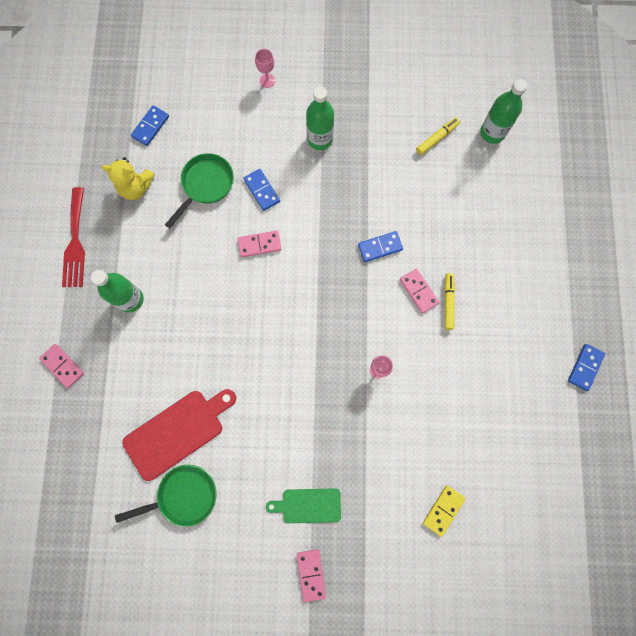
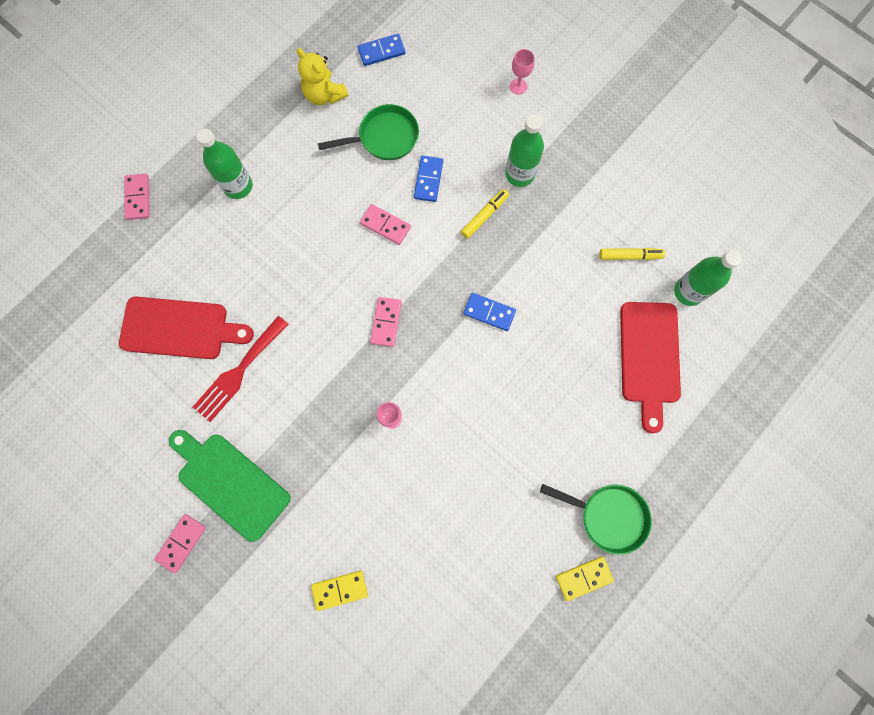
camera: 40 degrees right, 0 degrees up
(75, 242) = (235, 103): red fork -> red fork (239, 372)
(183, 495) = (139, 385): green pan -> green pan (608, 516)
(308, 505) = (230, 483): green cutting board -> green cutting board, size x1.63
(418, 291) = (489, 380): pink domino -> pink domino (386, 322)
(448, 302) = (507, 412): yellow marker -> yellow marker (484, 216)
(505, 194) = (649, 358): none -> red cutting board
(585, 367) = (583, 577): blue domino -> yellow domino

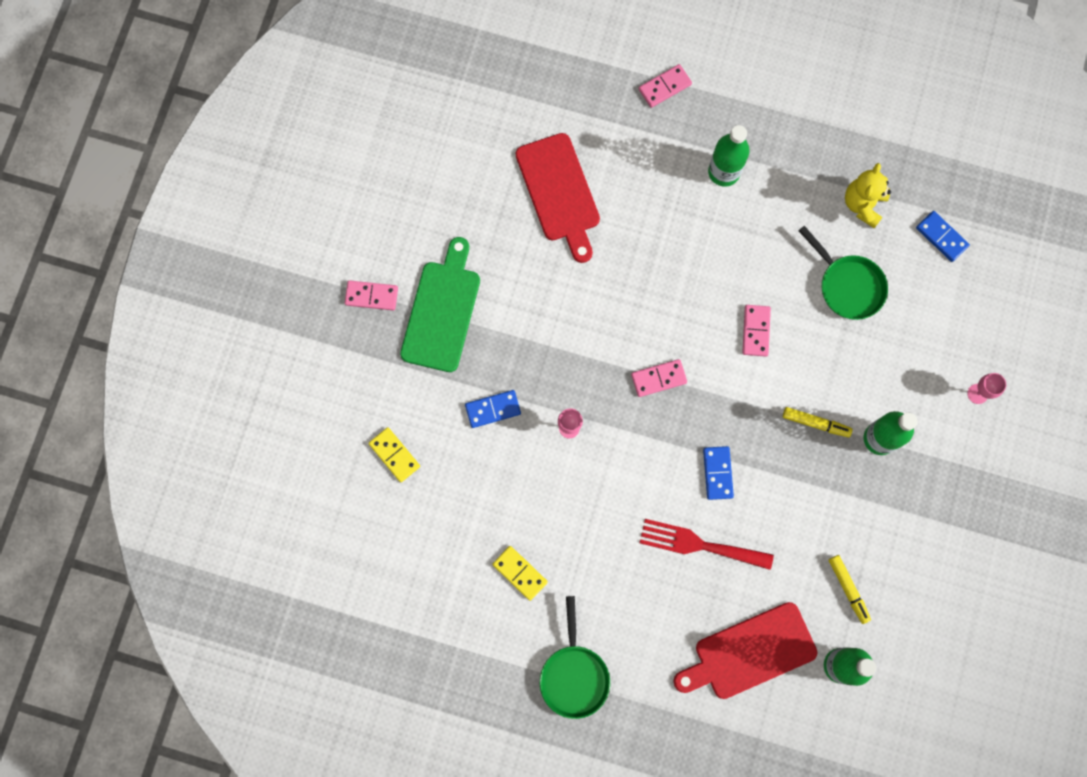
camera: 65 degrees right, 0 degrees up
(239, 372) = (545, 266): red fork -> red fork (699, 544)
(428, 180) = (825, 350): blue domino -> blue domino (493, 409)
(583, 577) = (506, 675): yellow domino -> yellow domino (520, 573)

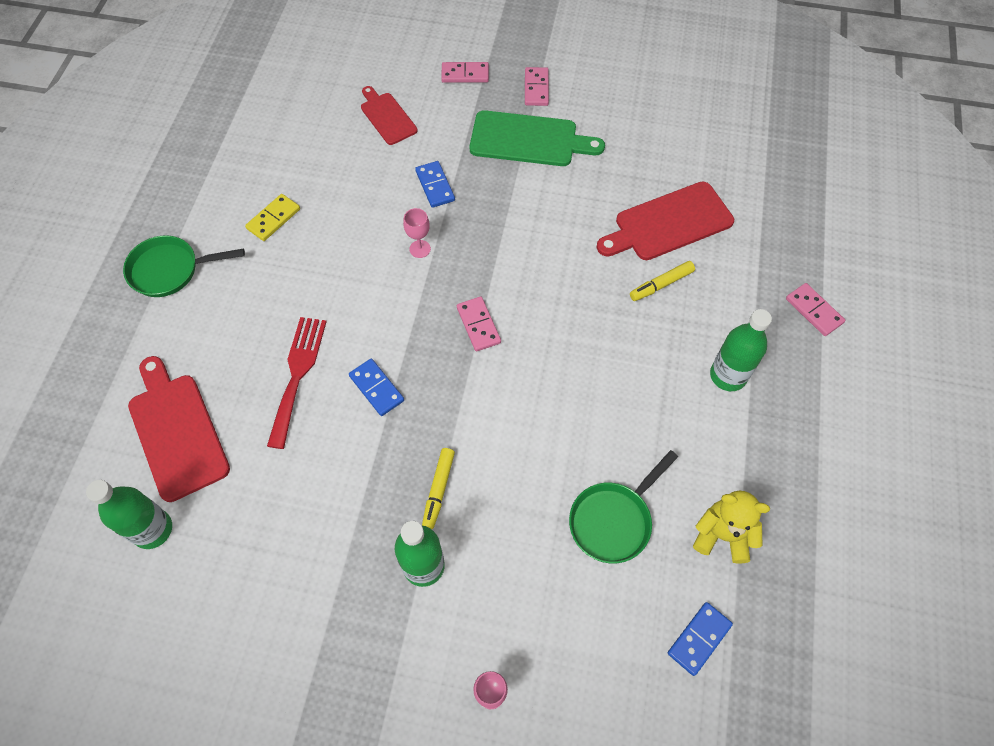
camera: 85 degrees right, 15 degrees down
(394, 455) = (387, 117): yellow domino -> red cutting board
(718, 473) = (376, 388): blue domino -> blue domino turned 60 degrees clockwise
(756, 331) = (543, 419): pink domino -> pink domino (465, 74)
(848, 589) = (240, 535): yellow marker -> yellow marker (661, 284)

